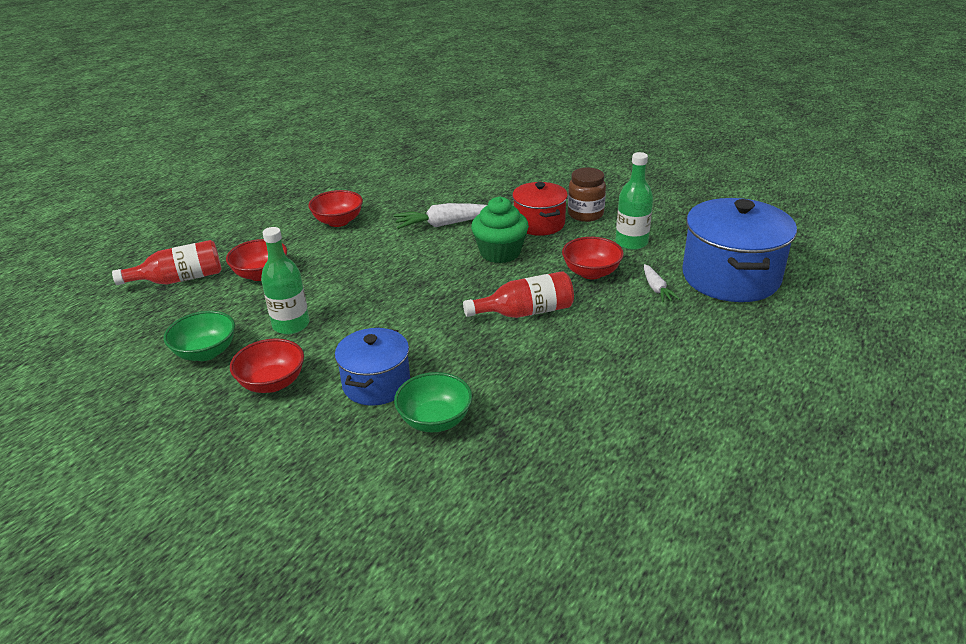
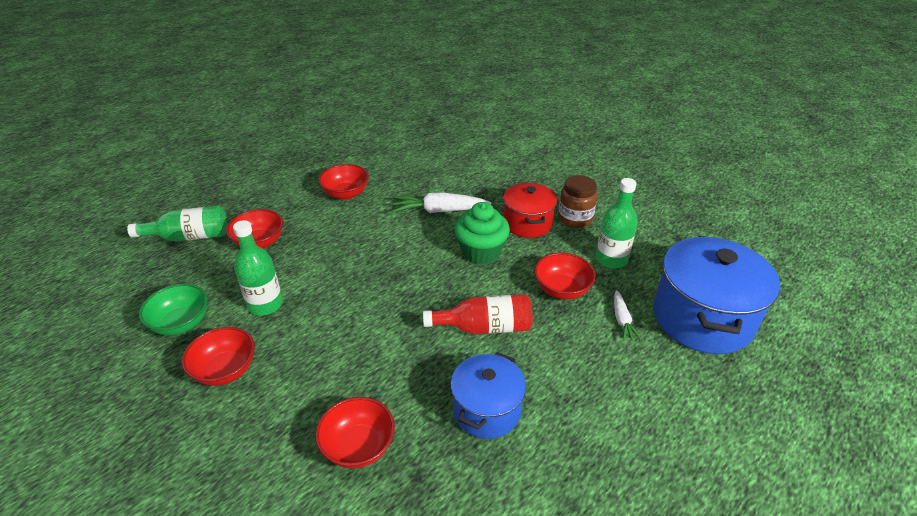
camera: 10 degrees right, 5 degrees up
(179, 279) = (189, 237): red bottle -> green bottle
(376, 384) = (318, 390): blue pot -> blue pot (486, 410)
(435, 420) = (358, 446): green bowl -> red bowl

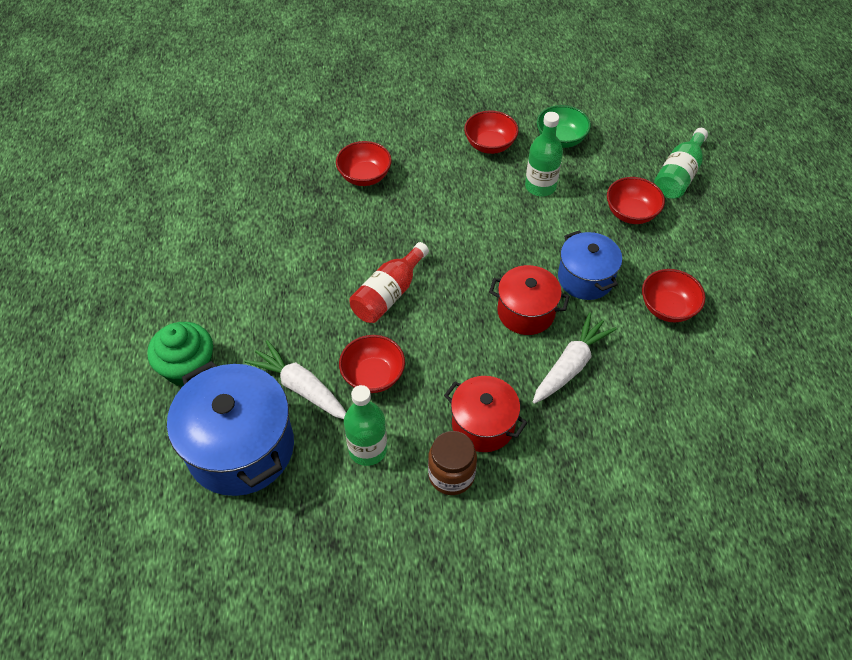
camera: 130 degrees right, 15 degrees up
(417, 248) = (526, 312): none -> red pot
(481, 252) = (476, 354): green cupcake -> green cupcake (188, 368)
(486, 410) = (322, 247): blue pot -> blue pot (585, 278)
(622, 320) = (301, 387): white carrot -> white carrot, size x1.76

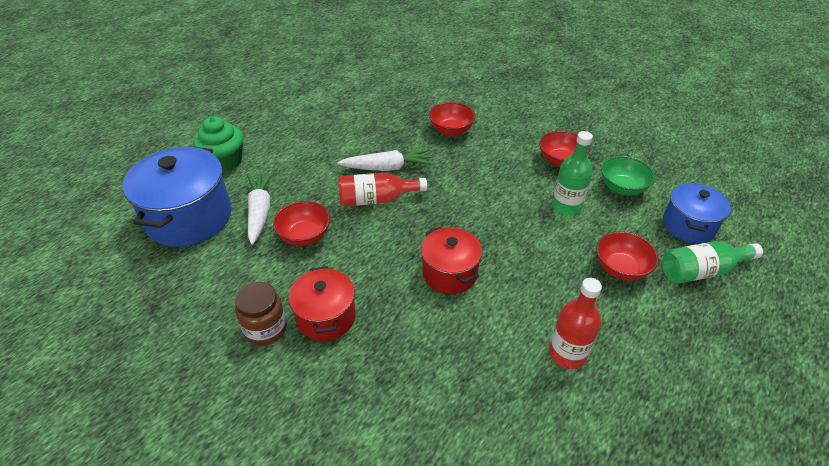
camera: 45 degrees right, 10 degrees down
(368, 449) = (244, 272): green bottle -> none
(570, 365) = (435, 330): white carrot -> white carrot (388, 168)
(585, 278) = (524, 284): blue pot -> blue pot (688, 225)
(667, 308) = (567, 353): red bowl -> red bottle

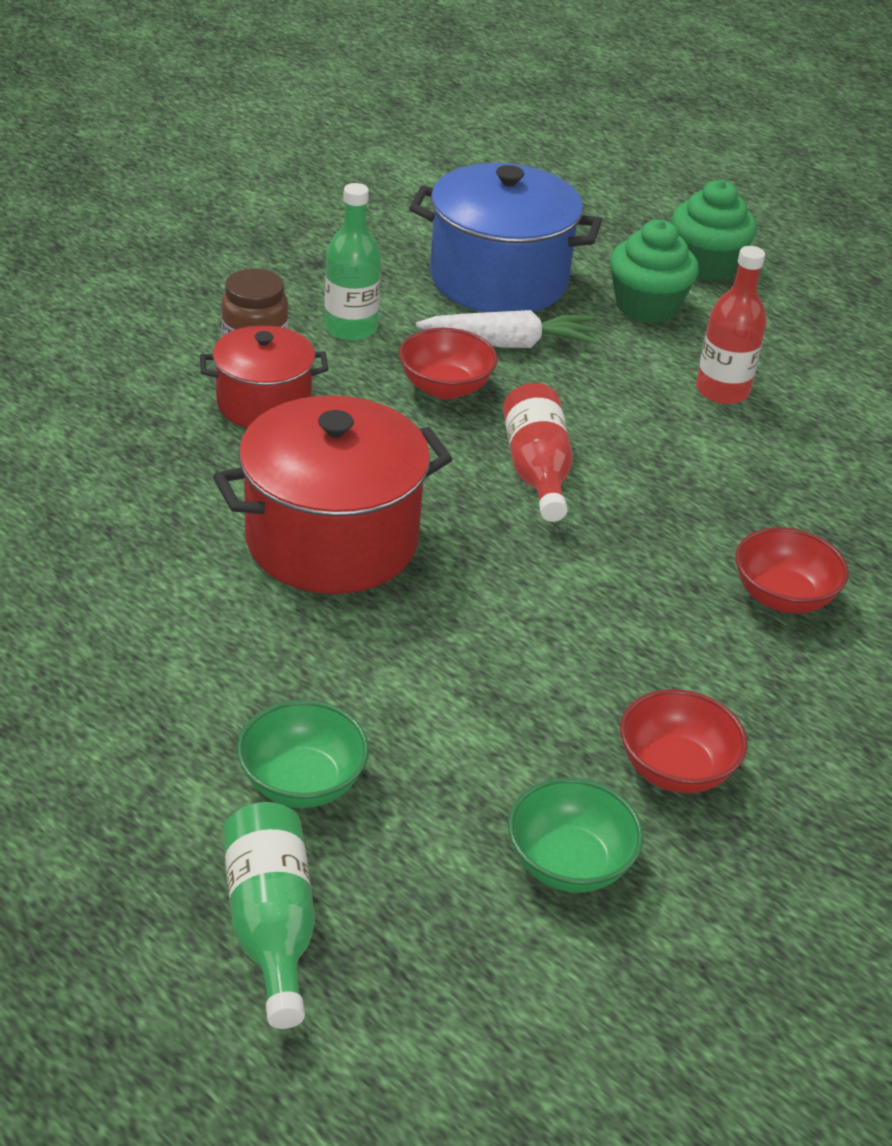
camera: 90 degrees right, 5 degrees down
(184, 140) = (706, 265): none -> green cupcake
(388, 168) = (635, 491): white carrot -> none
(449, 273) = (332, 540): red pot -> red pot, size x1.67
(566, 206) = (505, 741): green bottle -> green bottle (350, 328)
(567, 353) = (119, 653): red bottle -> red bottle (722, 391)
(620, 268) = (302, 782): red bowl -> green bowl
(688, 225) = (421, 956): blue pot -> none

